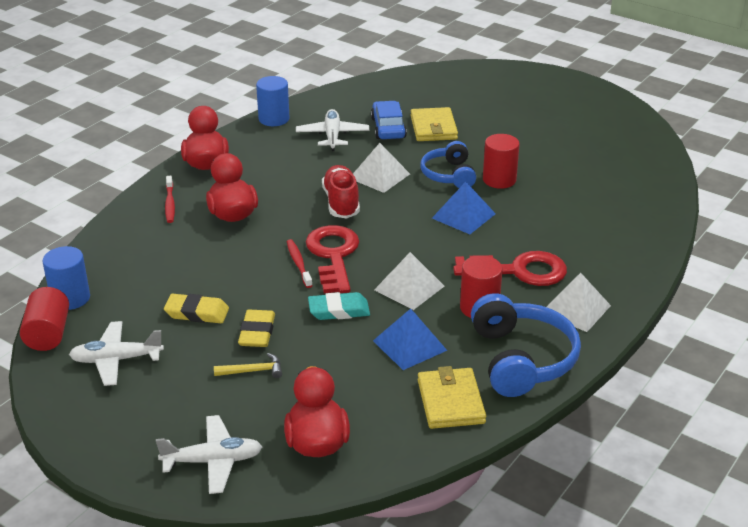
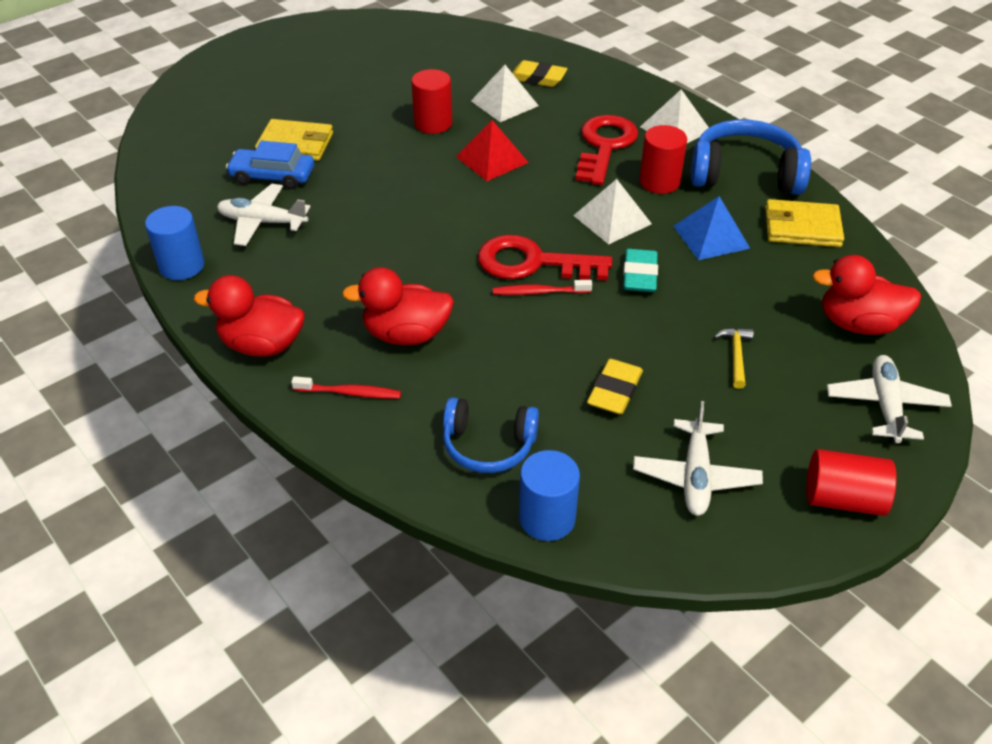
camera: 75 degrees left, 10 degrees up
(48, 334) = (625, 547): red cylinder -> red cylinder (843, 499)
(257, 332) = (666, 344): yellow eraser -> yellow eraser (537, 78)
(341, 203) = (424, 239): red shoe -> none
(379, 176) = (380, 201): white pyramid -> white pyramid (504, 103)
(449, 175) = (405, 153): blue headphones -> blue headphones (488, 445)
(463, 216) = (492, 159): blue pyramid -> red pyramid

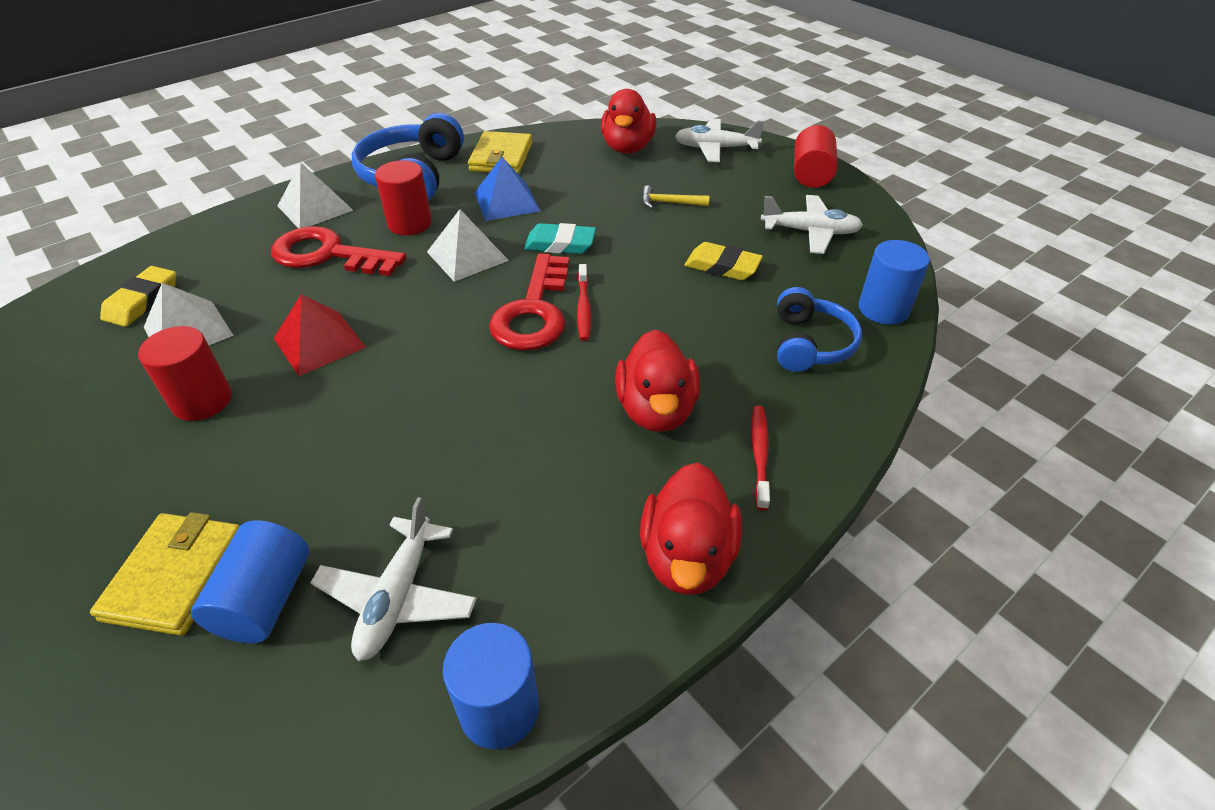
camera: 90 degrees left, 0 degrees up
(272, 176) = (265, 599): blue car -> blue cylinder

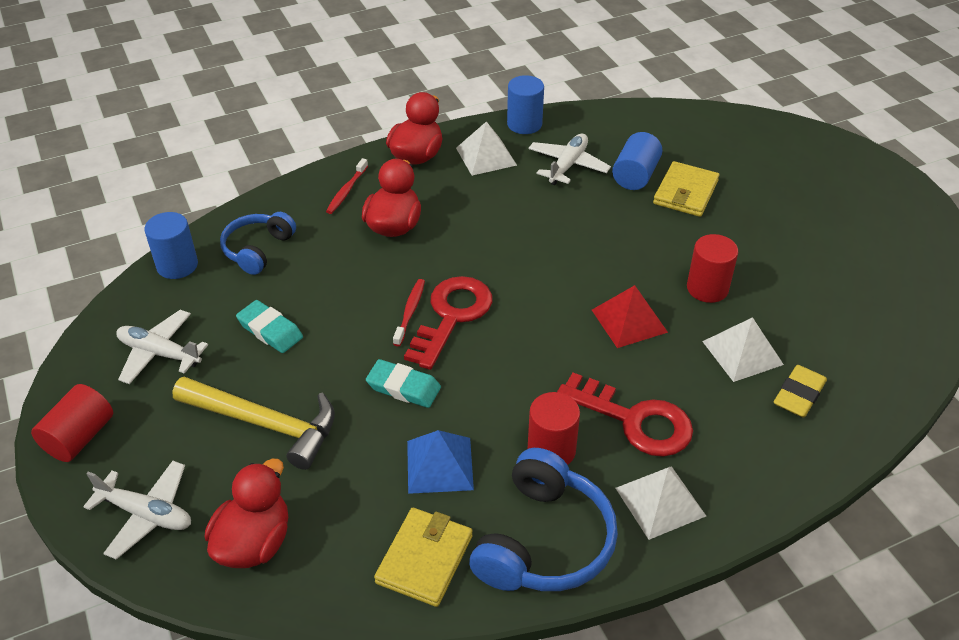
camera: 165 degrees left, 0 degrees up
(467, 256) = (497, 390): white pyramid -> white pyramid (486, 156)
(669, 203) = (265, 424): yellow hammer -> yellow hammer, size x2.23
(722, 266) = (270, 330): yellow eraser -> turquoise eraser

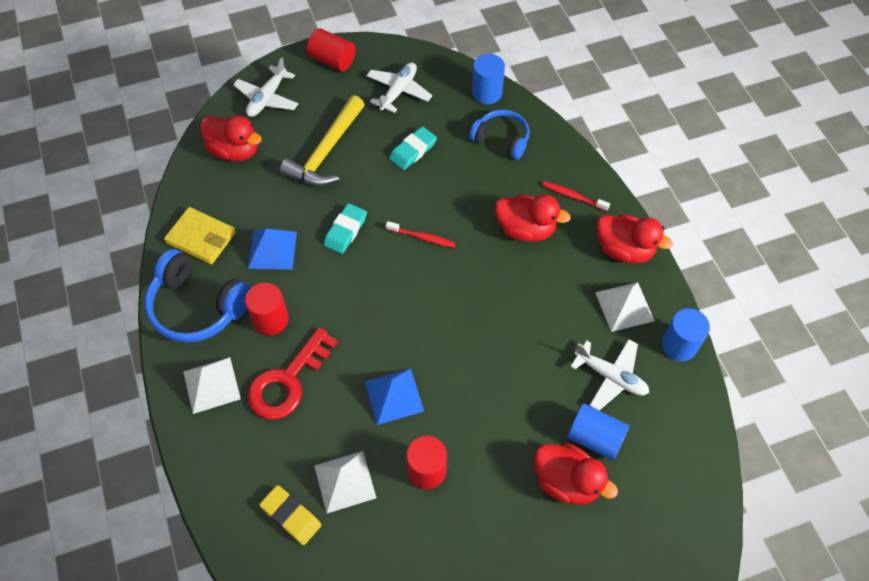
camera: 95 degrees right, 15 degrees up
(452, 316) = (414, 265): red key -> none
(629, 320) = (394, 396): red pyramid -> blue pyramid
(685, 192) = (567, 481): yellow wallet -> red duck

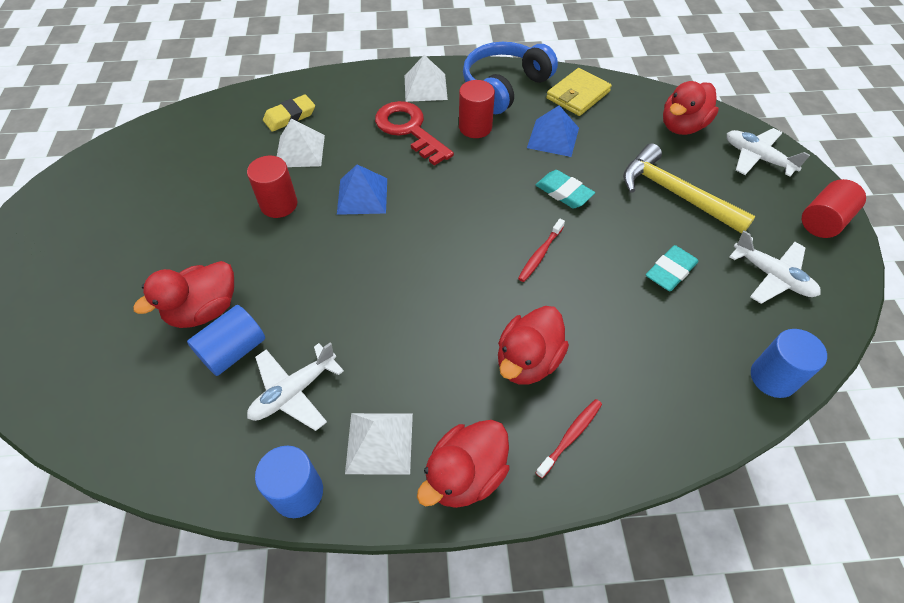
camera: 105 degrees right, 5 degrees down
(413, 151) = (670, 271): turquoise eraser -> turquoise eraser turned 75 degrees clockwise
(501, 139) = (683, 373): blue headphones -> none

